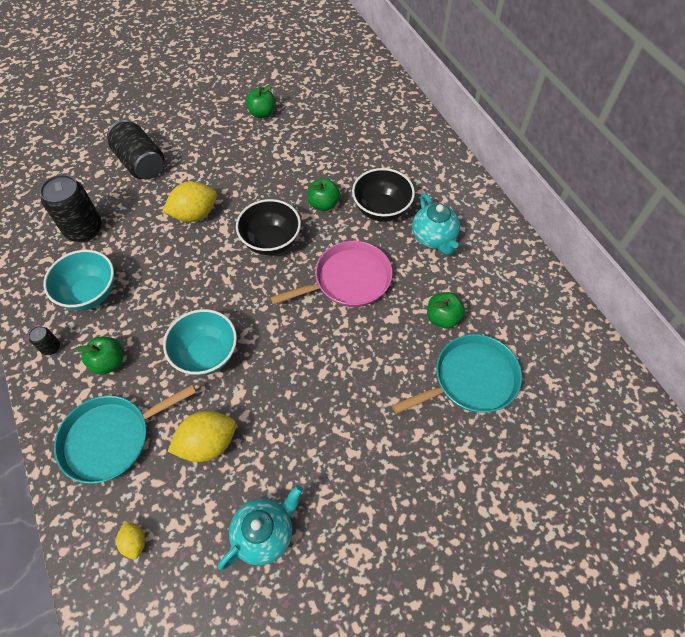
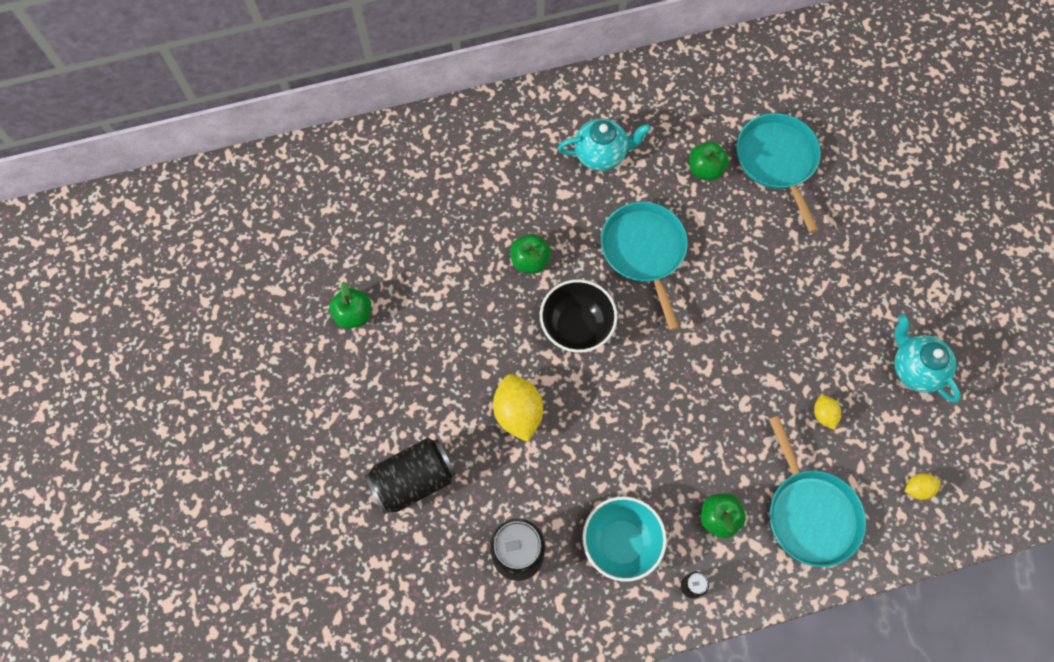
camera: 80 degrees left, 10 degrees up
(206, 354) = (721, 410): turquoise bowl -> none
(208, 443) = (824, 415): yellow lemon -> yellow lemon, size x0.52
(348, 280) = (644, 251): pink pan -> turquoise pan
(381, 209) = (550, 199): black bowl -> none

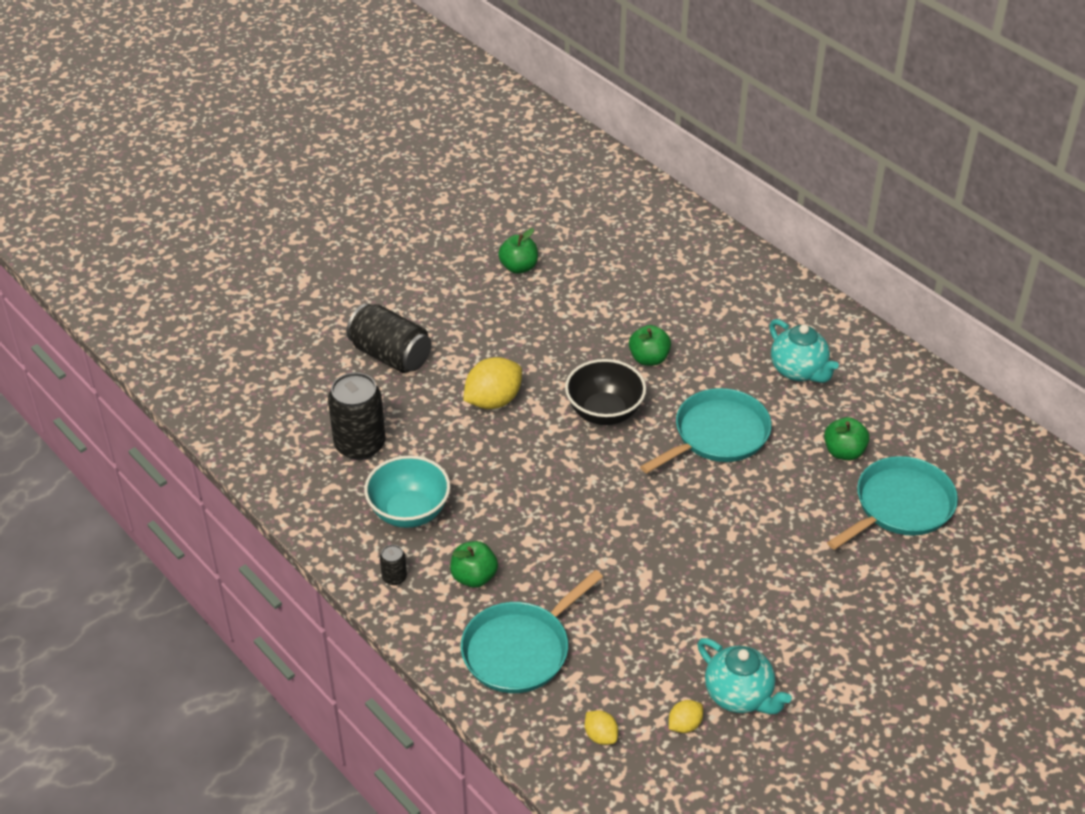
camera: 65 degrees right, 25 degrees down
(824, 415) = (634, 630): yellow lemon -> yellow lemon (684, 725)
(915, 368) = (739, 696): turquoise teapot -> turquoise teapot turned 105 degrees clockwise

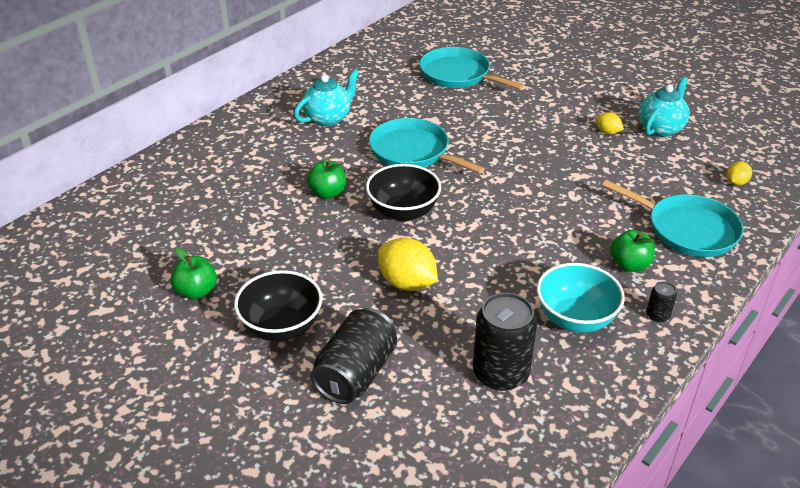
camera: 100 degrees left, 5 degrees down
(459, 315) = (281, 327): none -> black bowl
(684, 725) = (700, 148): yellow lemon -> yellow lemon (607, 132)
(844, 452) = (413, 97): green apple -> none

